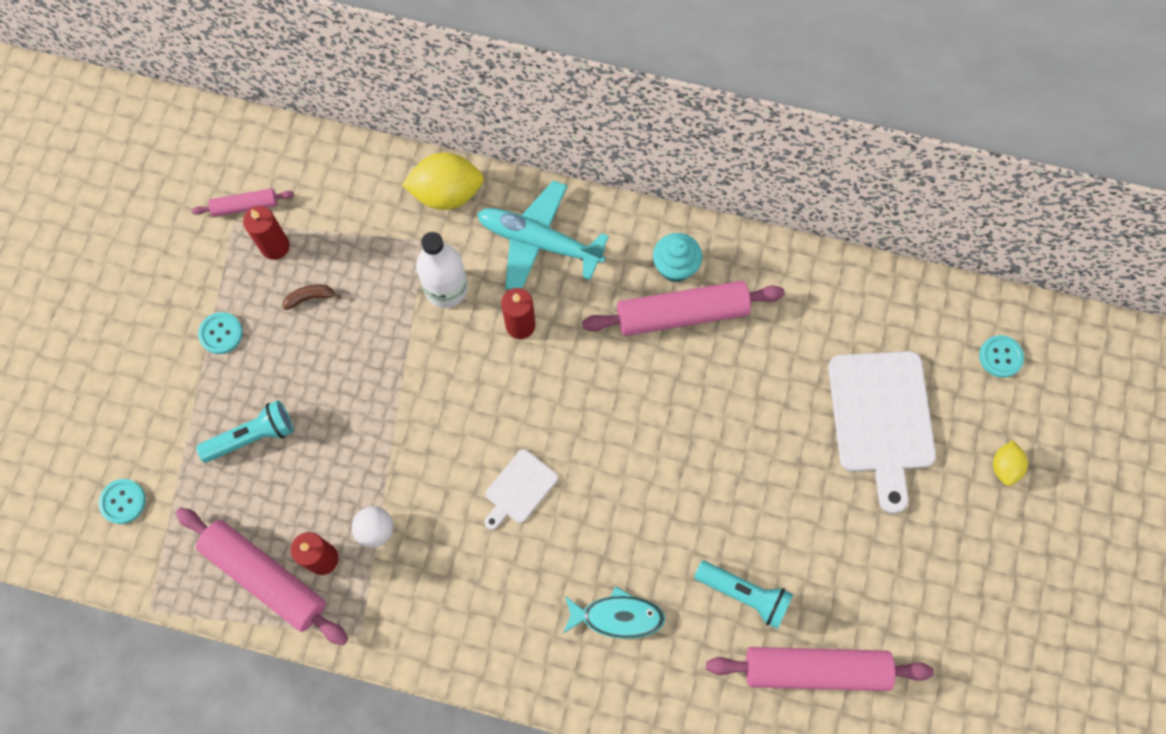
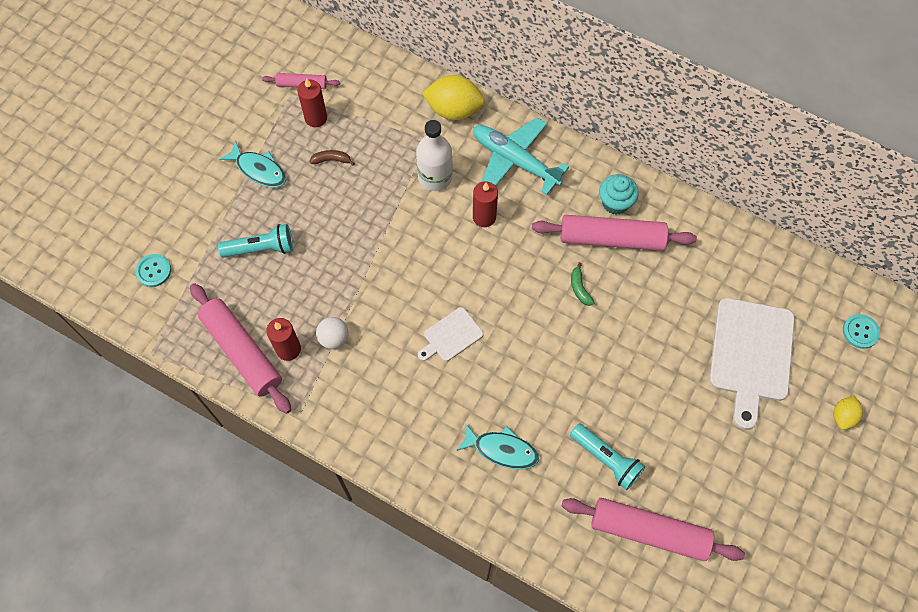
camera: 15 degrees right, 5 degrees down
(221, 333) = (259, 170): turquoise button -> turquoise fish
(659, 387) = (579, 288): none -> green banana

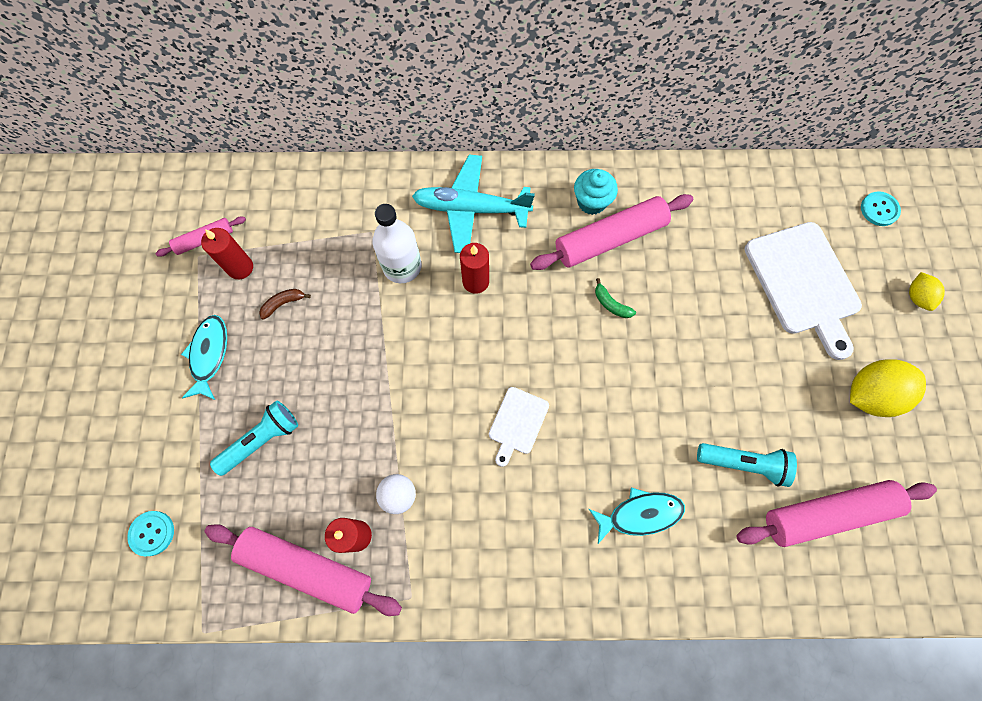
camera: 30 degrees left, 5 degrees up
(259, 170) = (209, 355): turquoise fish -> turquoise fish turned 90 degrees counterclockwise
(454, 110) = (380, 188): yellow lemon -> yellow lemon (870, 394)

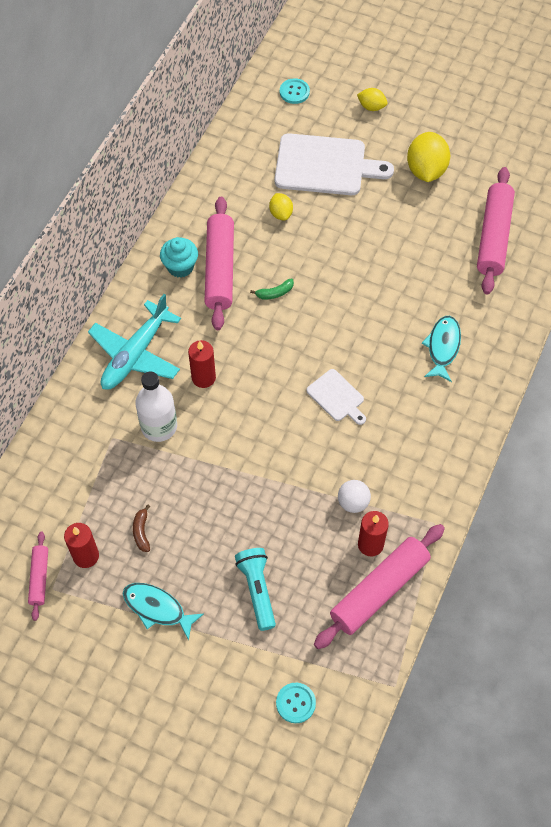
camera: 65 degrees left, 10 degrees down
(713, 266) = (281, 213): none -> yellow lemon
(743, 463) = (437, 268): turquoise flashlight -> none

